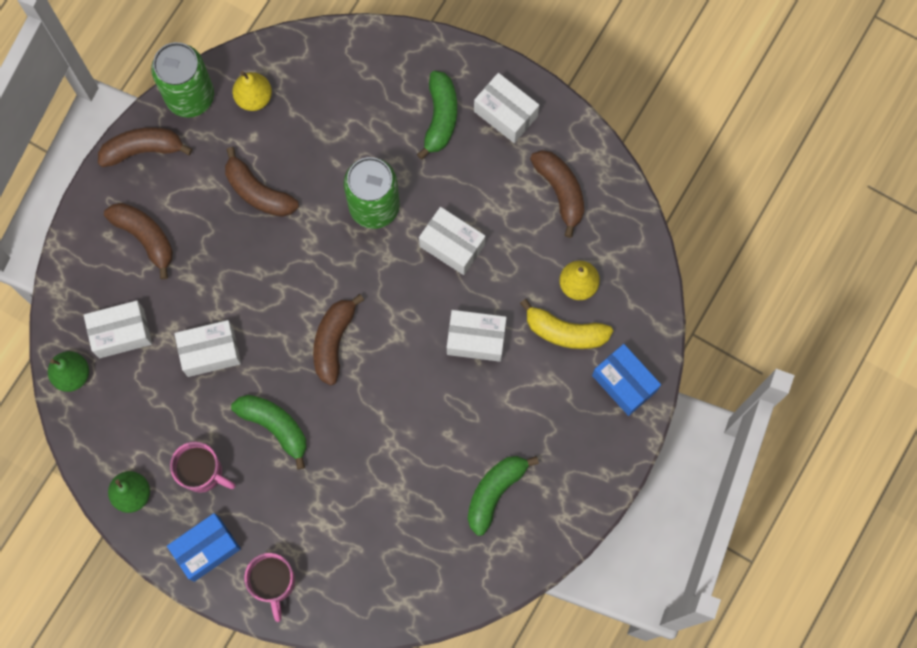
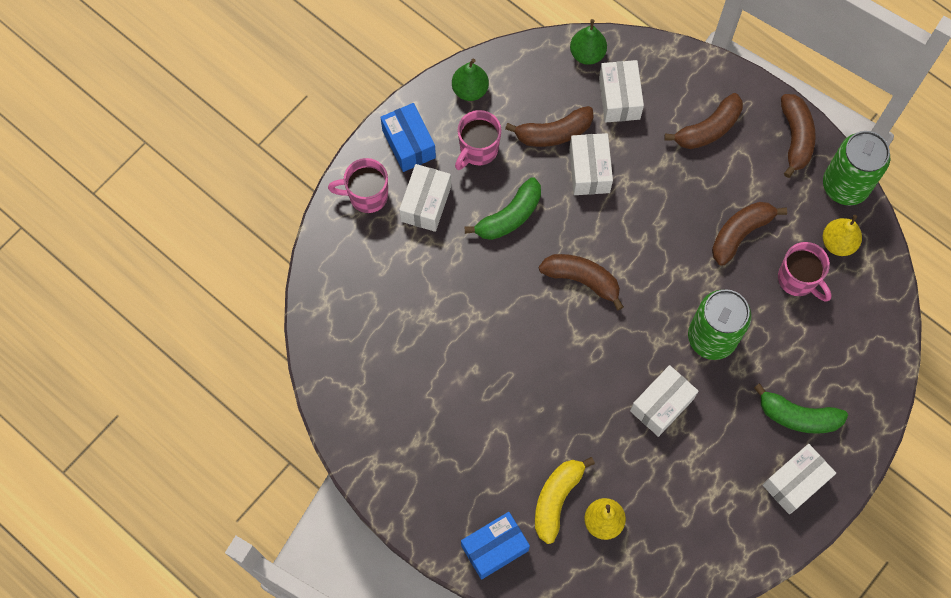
camera: 100 degrees right, 5 degrees down
(299, 131) = (798, 279): none -> pink mug
(476, 339) = (563, 411): white box -> white box (426, 204)
(495, 492) = (410, 403): green banana -> none
(560, 191) = (704, 522): brown banana -> brown banana (553, 133)

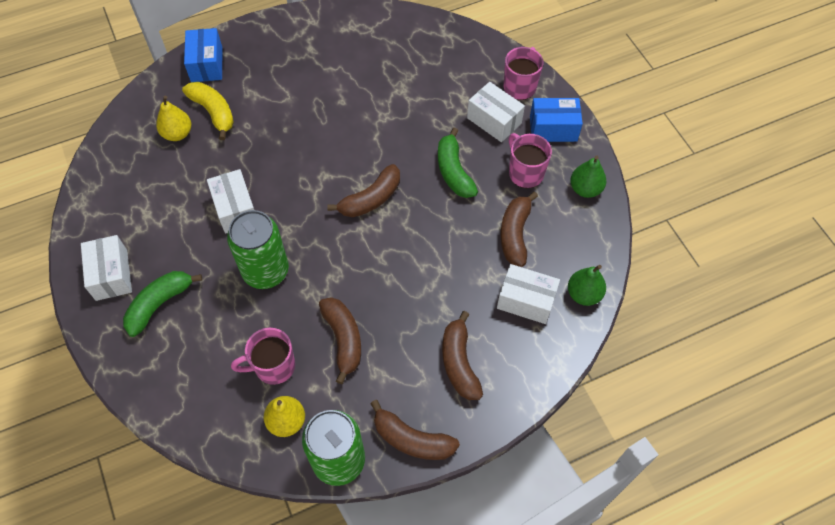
camera: 115 degrees right, 10 degrees down
(589, 170) = (466, 246): white box -> none

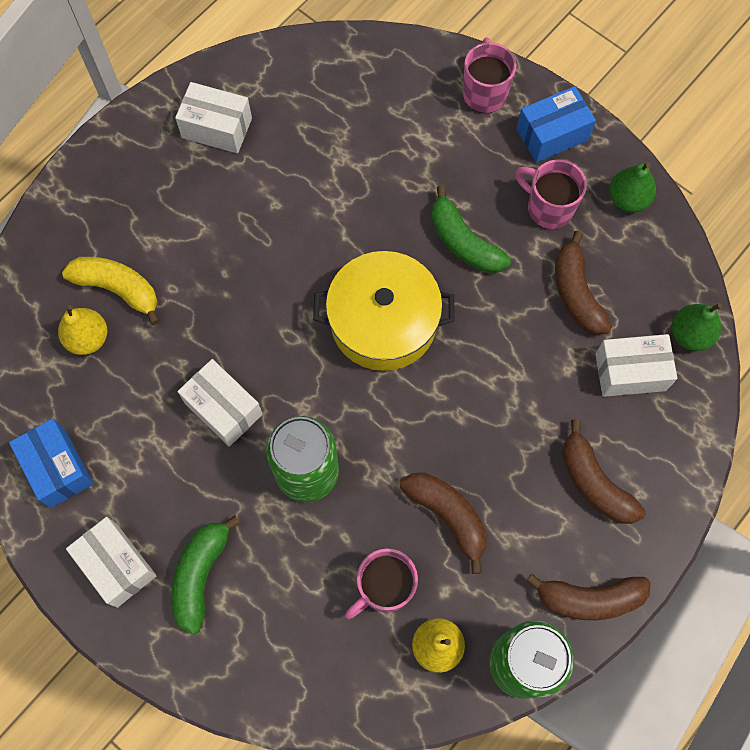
camera: 25 degrees left, 10 degrees up
(206, 64) = (69, 224): blue box -> blue box (58, 468)
(371, 199) = (383, 322): brown banana -> yellow pot
(494, 120) = (477, 153): white box -> white box (217, 128)

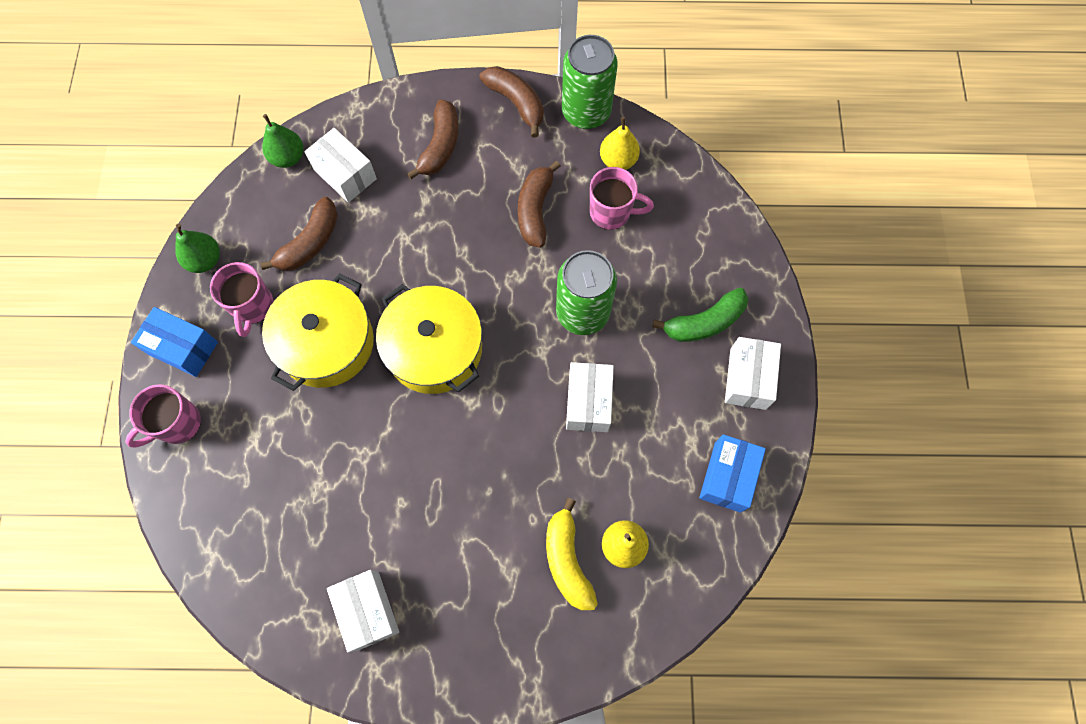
camera: 130 degrees left, 0 degrees up
(463, 242) = (326, 343): green banana -> yellow pot

